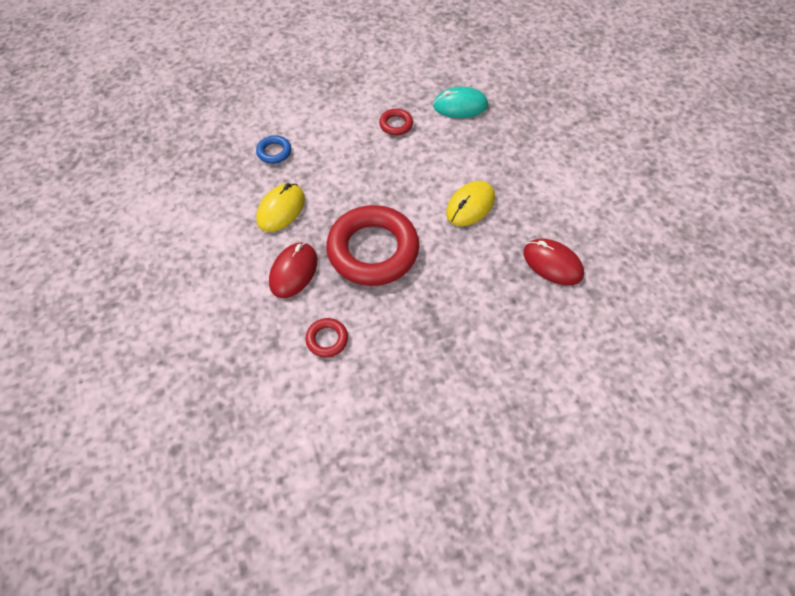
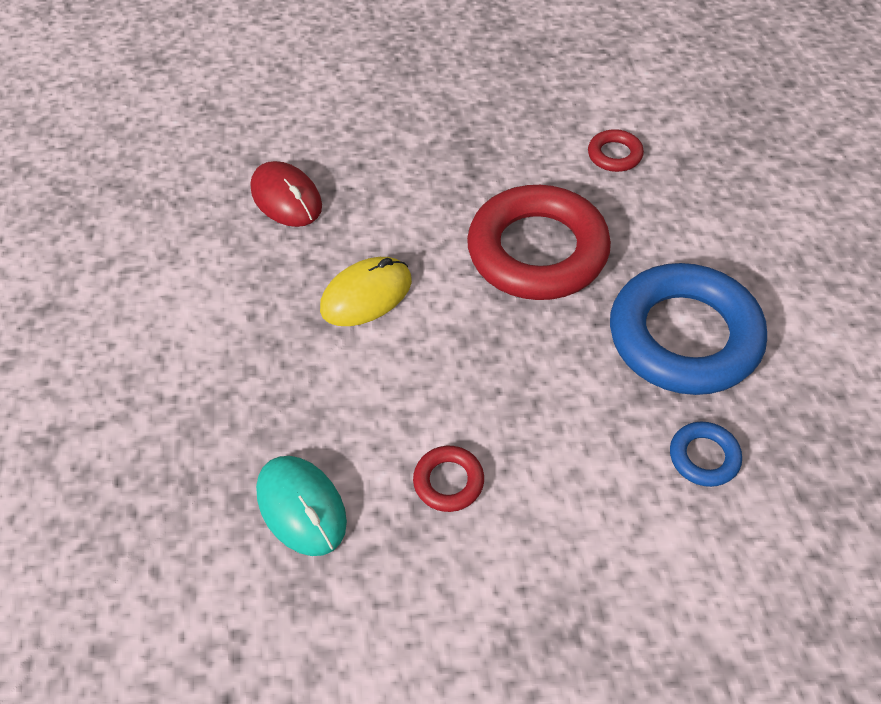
camera: 165 degrees left, 5 degrees down
(281, 209) = (684, 336): yellow mouse -> blue ring
(293, 271) = (660, 238): red mouse -> none
(460, 106) = (301, 507): turquoise mouse -> turquoise mouse turned 45 degrees clockwise

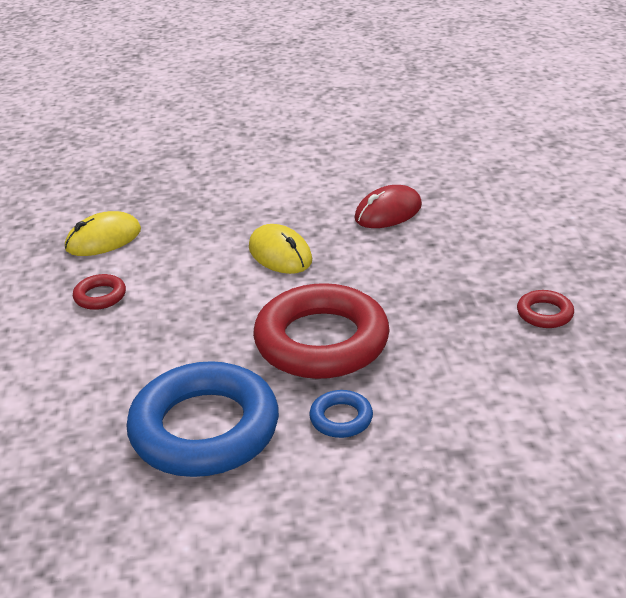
camera: 90 degrees right, 20 degrees down
(301, 507) = (103, 239): turquoise mouse -> yellow mouse
(614, 155) = (461, 398): red ring -> red ring (544, 313)
(704, 457) = (73, 429): blue ring -> blue ring (341, 418)

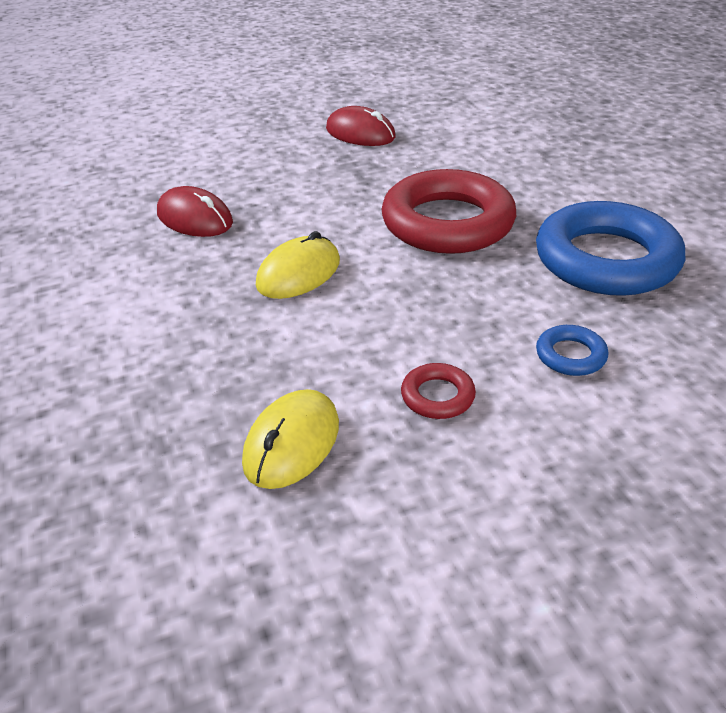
camera: 105 degrees left, 5 degrees up
(103, 239) = (291, 443): yellow mouse -> yellow mouse turned 75 degrees clockwise
(341, 418) = (544, 199): blue ring -> blue ring (570, 355)
(544, 313) = (360, 133): red ring -> red mouse

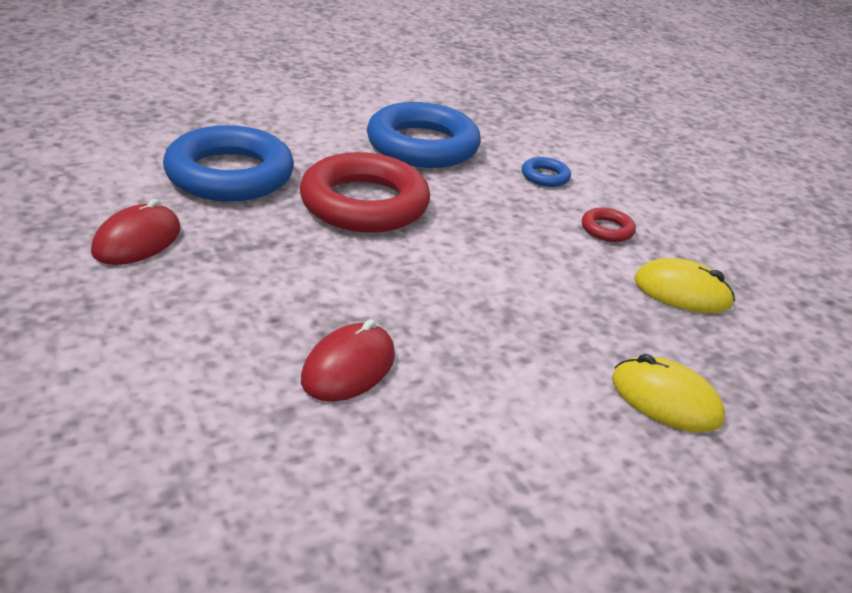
camera: 100 degrees left, 5 degrees down
(298, 273) = (460, 289): yellow mouse -> yellow mouse (665, 400)
(478, 157) = (229, 175): none -> blue ring

